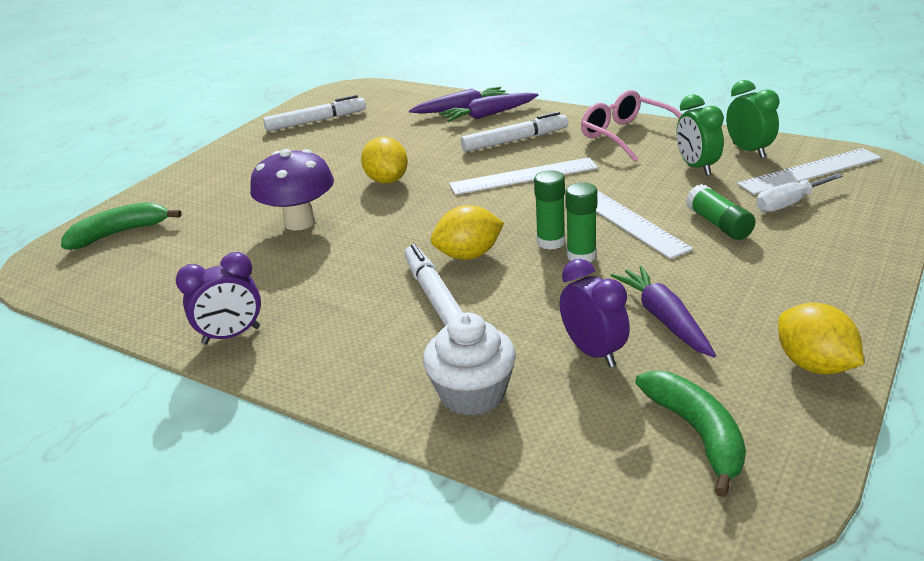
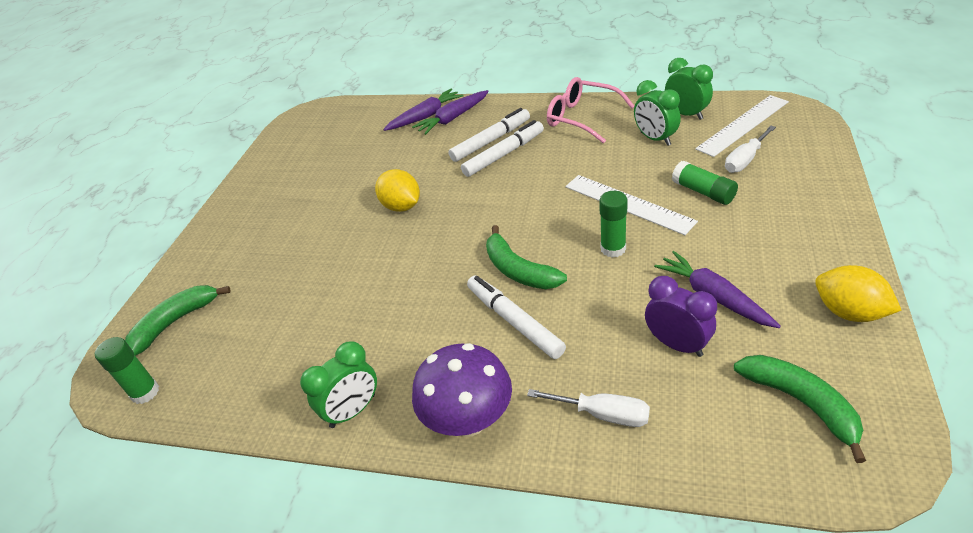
camera: 15 degrees left, 10 degrees up
(231, 336) = (353, 411): purple clock -> green clock
(300, 222) = (346, 270): purple mushroom -> purple mushroom (469, 420)
(316, 121) = (299, 155): white marker -> white marker (504, 154)
(469, 255) = (518, 270): yellow lemon -> green banana
(472, 394) = (603, 414): white cupcake -> white screwdriver
(523, 176) = (519, 177): white ruler -> none
(551, 242) = (580, 240): green glue stick -> green glue stick (145, 392)

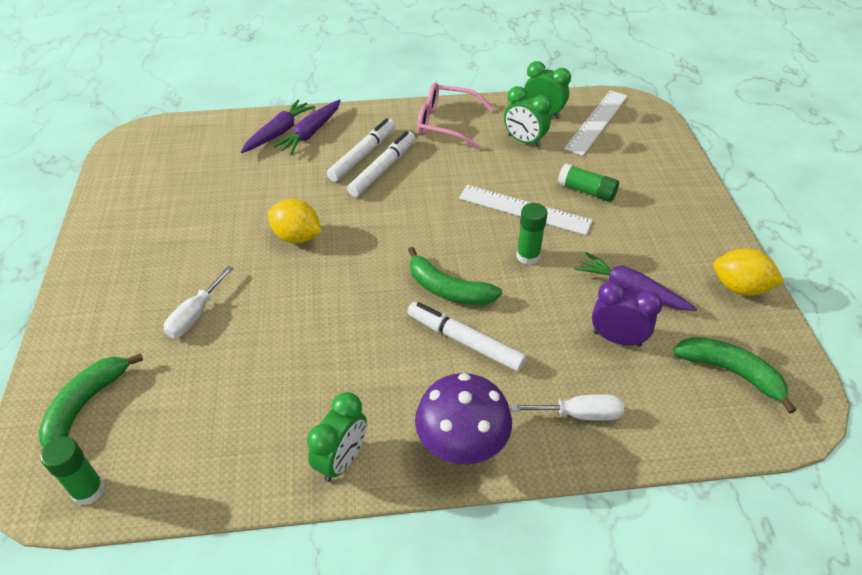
camera: 25 degrees left, 5 degrees up
(745, 160) = (610, 156): white screwdriver -> white screwdriver (195, 315)

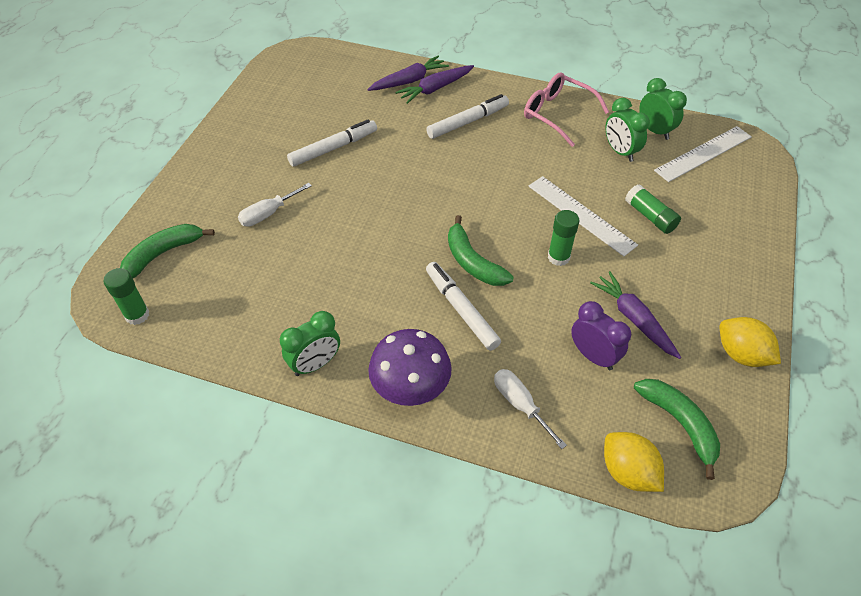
camera: 25 degrees right, 5 degrees up
(297, 237) = (376, 176): yellow lemon -> yellow lemon (628, 472)
(383, 169) = (478, 139): white marker -> white marker (333, 148)
(579, 414) = (520, 404): white screwdriver -> white screwdriver turned 150 degrees counterclockwise

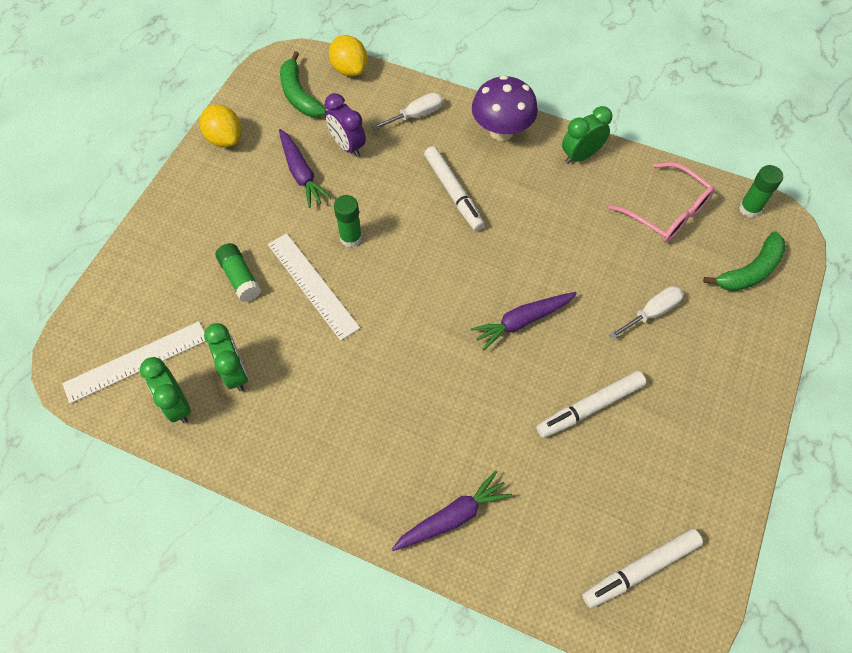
camera: 175 degrees left, 10 degrees up
(409, 81) = (490, 539): purple carrot -> purple carrot (522, 321)
(468, 122) = (414, 442): white marker -> white marker (640, 569)
(472, 262) = (436, 239): green banana -> none
(520, 404) = (416, 115): white screwdriver -> white screwdriver turned 90 degrees counterclockwise
(558, 114) = (291, 447): pink glasses -> pink glasses (666, 211)

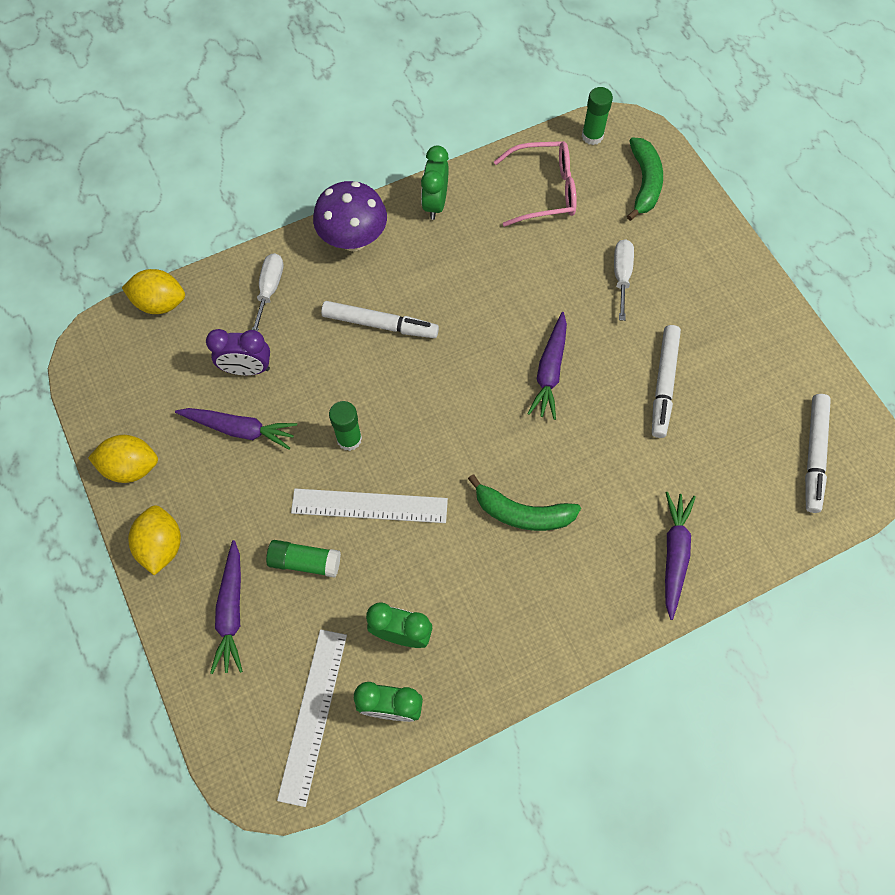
camera: 50 degrees left, 5 degrees up
(172, 262) = (231, 611): none -> purple carrot
(186, 193) = (161, 546): none -> yellow lemon
(299, 95) = (146, 366): green banana -> green banana (522, 513)

